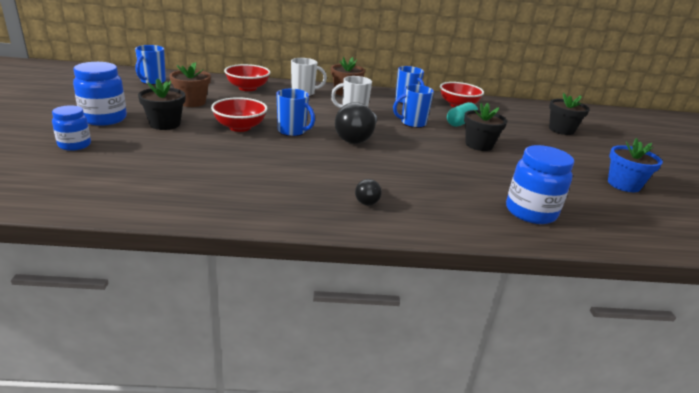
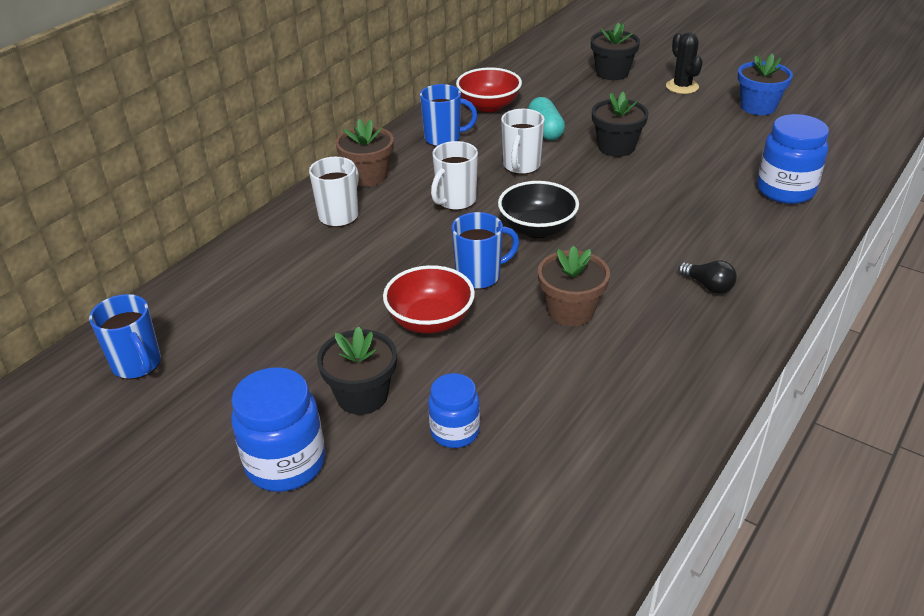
camera: 50 degrees left, 10 degrees up
(74, 145) = (381, 518): blue jar -> blue jar (455, 431)
(192, 102) = (286, 342): brown flower pot -> brown flower pot (571, 311)
(247, 88) = (269, 264): red bowl -> none
(357, 138) = (537, 229): black light bulb -> black bowl
(412, 123) = (521, 166): blue mug -> white mug
(592, 153) = (682, 87): none -> black cactus

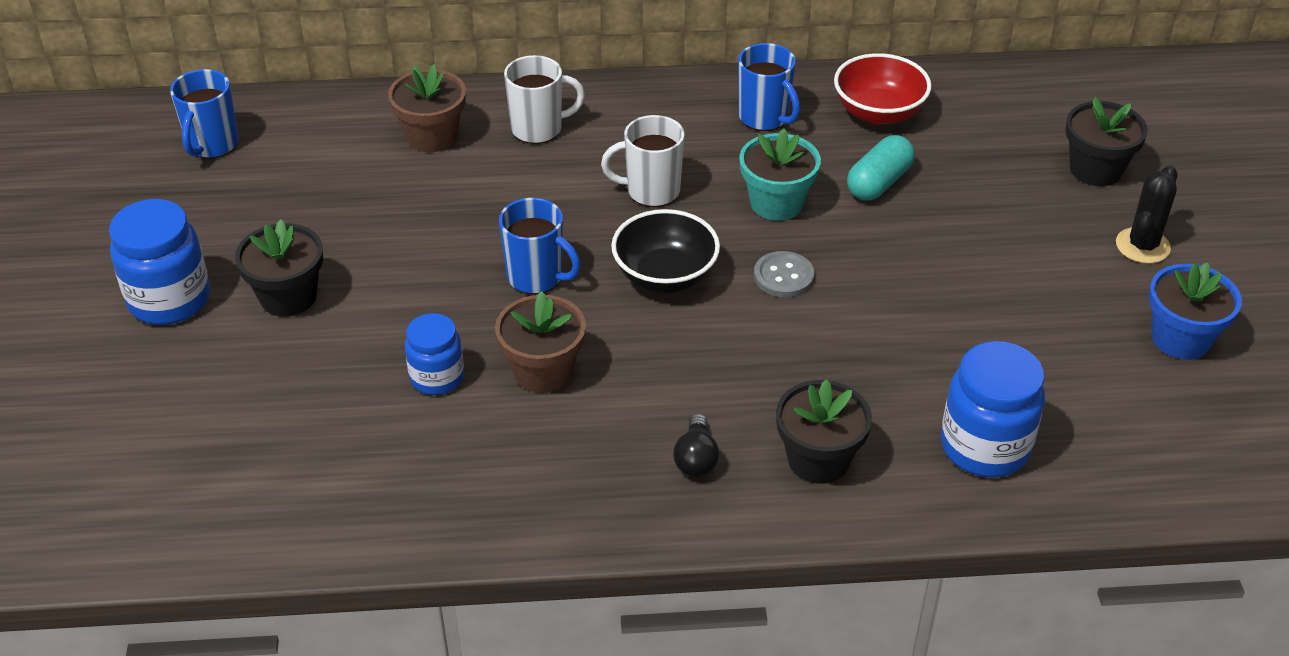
camera: 50 degrees right, 5 degrees up
(368, 176) = (628, 107): brown flower pot -> brown flower pot (432, 136)
(430, 321) = (432, 281): red bowl -> none
(455, 431) = (292, 380): blue jar -> blue jar (437, 377)
(521, 166) = (776, 203): white mug -> turquoise flower pot
(585, 190) = (783, 276): none -> grey button
(616, 147) = (911, 257): black flower pot -> black flower pot (818, 459)

